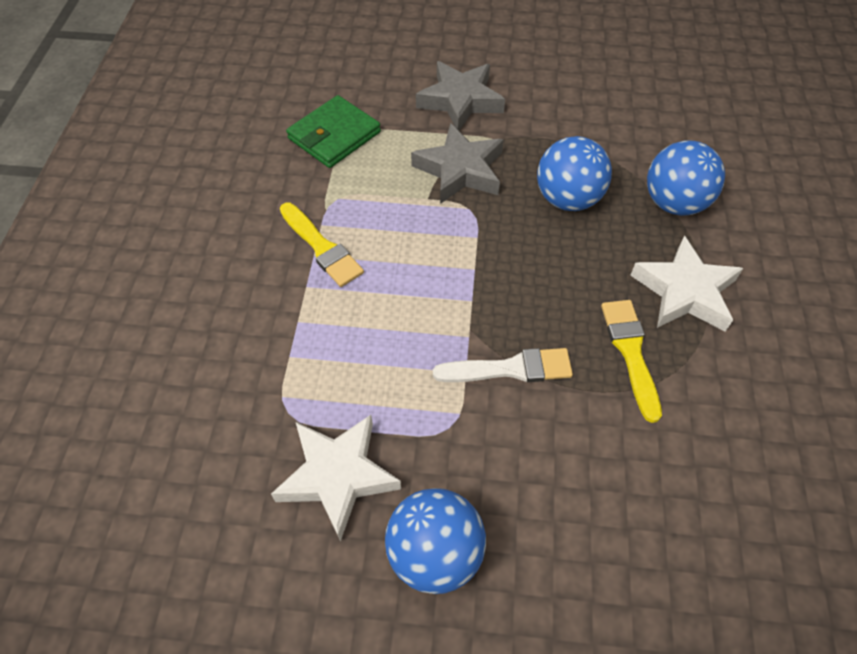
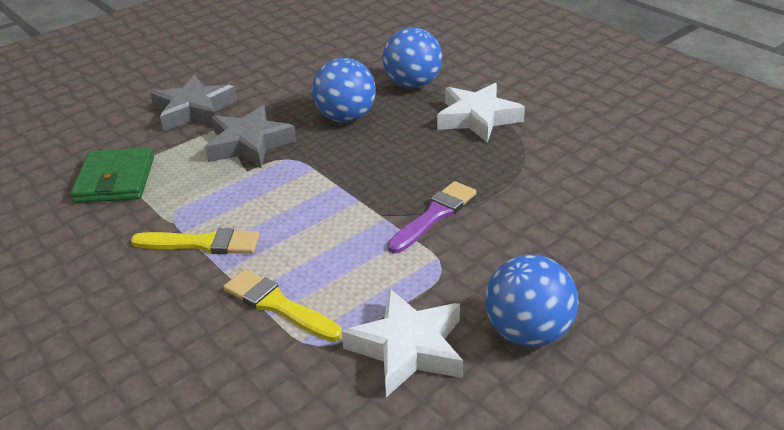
camera: 45 degrees left, 20 degrees down
(510, 369) = (434, 215): white brush -> purple brush
(630, 352) = (490, 162): yellow brush -> yellow brush (278, 305)

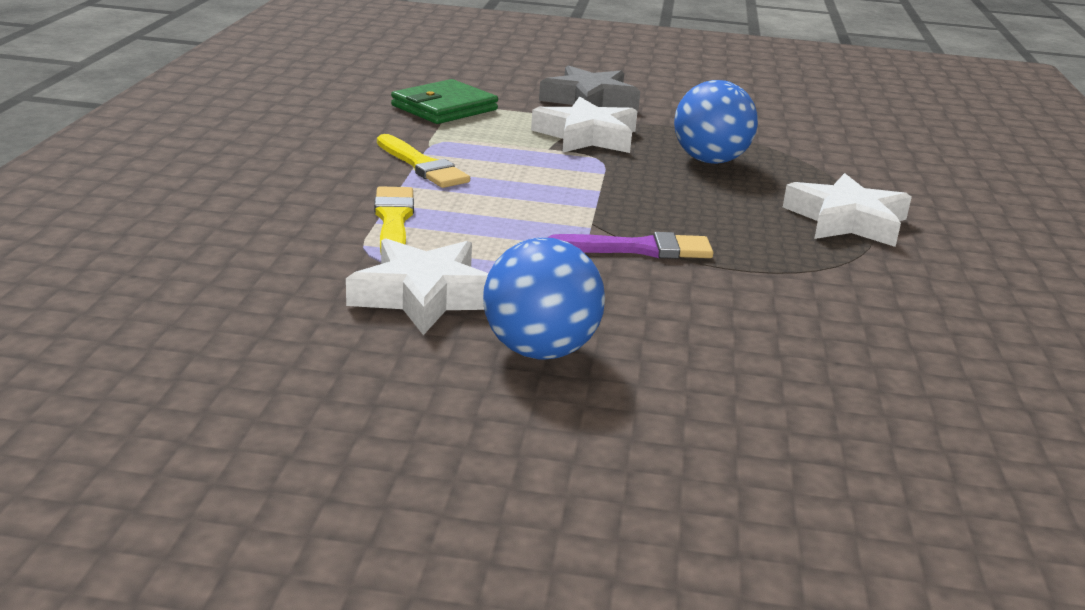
camera: 45 degrees right, 10 degrees down
(249, 144) = (586, 136): grey star -> white star
(412, 84) = (833, 172): blue ball -> none

